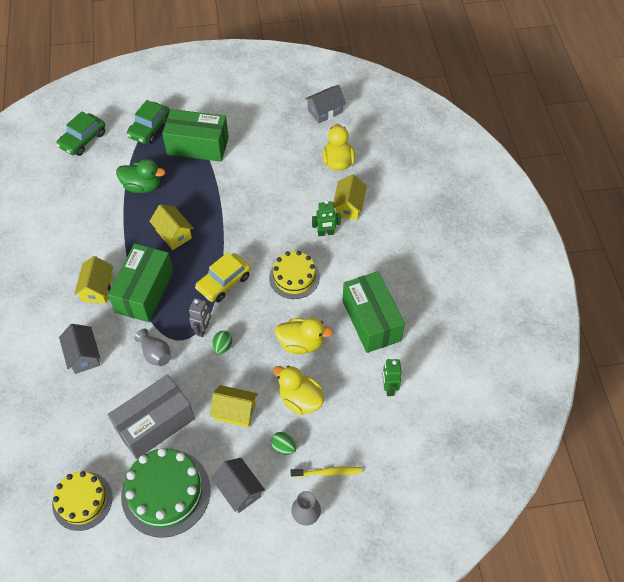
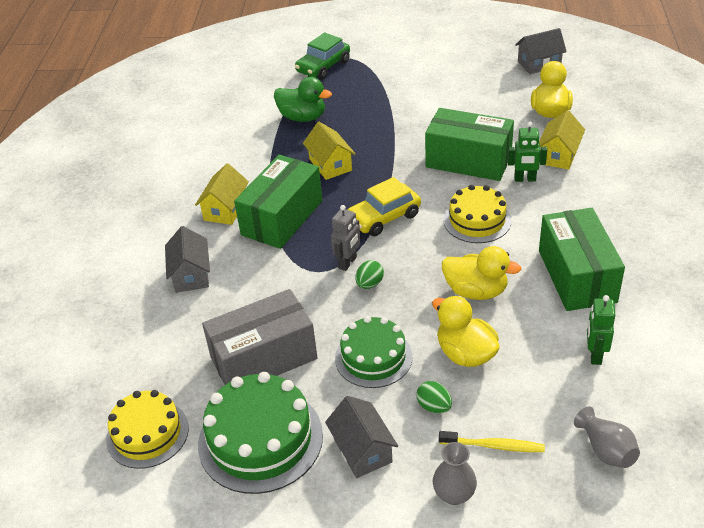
camera: 15 degrees right, 15 degrees down
(83, 140) = (243, 72): green car -> none
(155, 354) = (281, 282): grey vase -> grey vase (606, 450)
(198, 145) = (377, 85): green box -> green box (468, 161)
(235, 412) = (373, 357): yellow house -> green cake

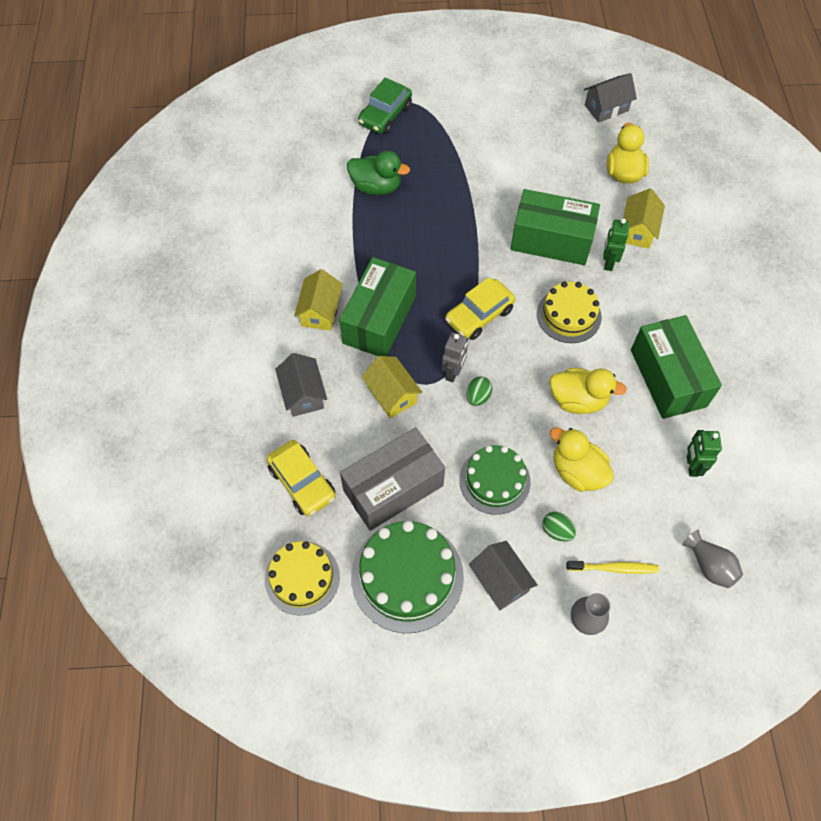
camera: 10 degrees left, 20 degrees up
(170, 349) = (302, 483): none -> yellow car
(330, 165) = (415, 250): yellow house -> yellow house (392, 395)
(525, 179) = (608, 262): green robot -> green robot turned 105 degrees clockwise

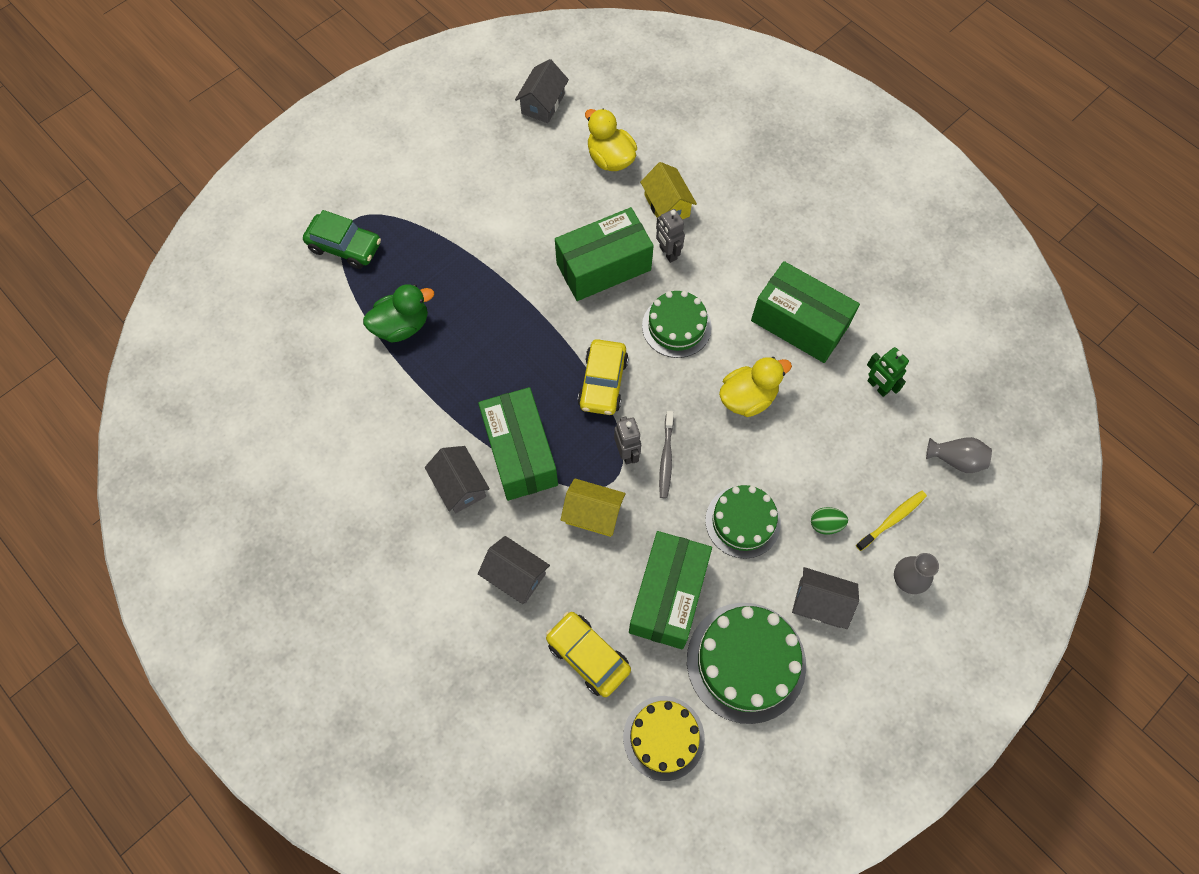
camera: 40 degrees left, 5 degrees up
(302, 483) = (588, 655): yellow car -> yellow car turned 150 degrees counterclockwise
(320, 311) = (460, 486): yellow house -> grey house
(385, 115) = (345, 247): green car -> green car turned 60 degrees counterclockwise
(393, 488) = (668, 596): grey box -> green box
(478, 397) = (666, 458): green egg -> grey toothbrush
(569, 315) = (676, 326): yellow cake -> green cake
(577, 471) = (799, 461): yellow duck -> none
(608, 262) = (667, 253): green robot -> grey robot

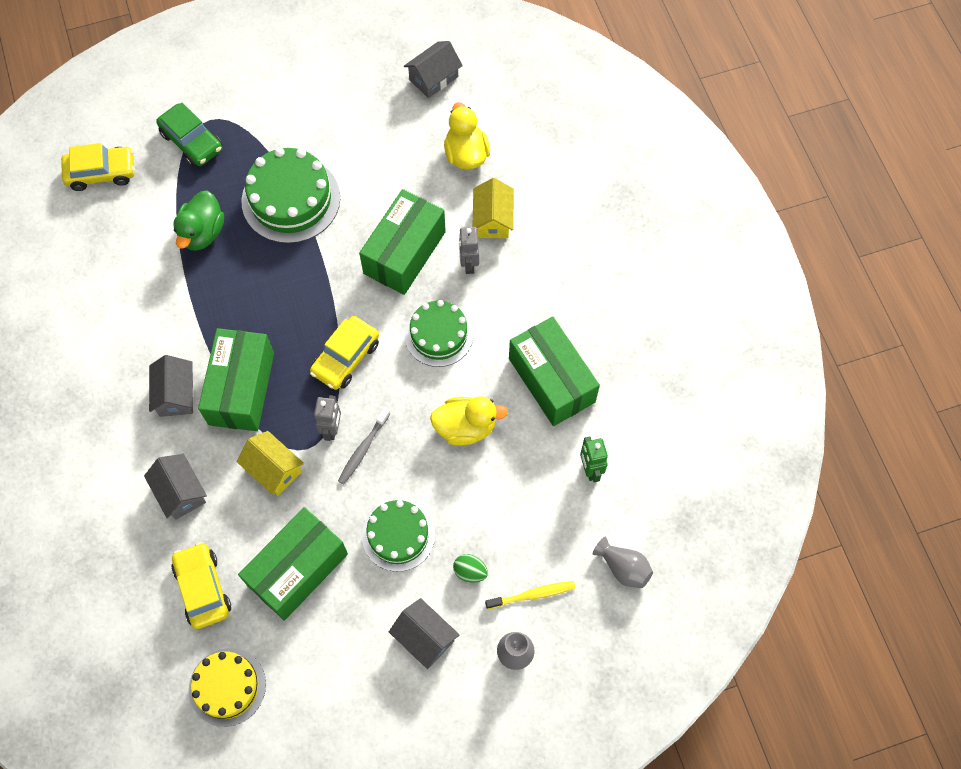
camera: 25 degrees right, 0 degrees up
(270, 310) = (101, 173): none -> yellow car
(402, 326) = (202, 233): green duck -> green duck turned 105 degrees clockwise
(603, 266) = (404, 252): green box -> green box turned 60 degrees counterclockwise
(746, 662) = (332, 657): green cake -> green cake (291, 199)

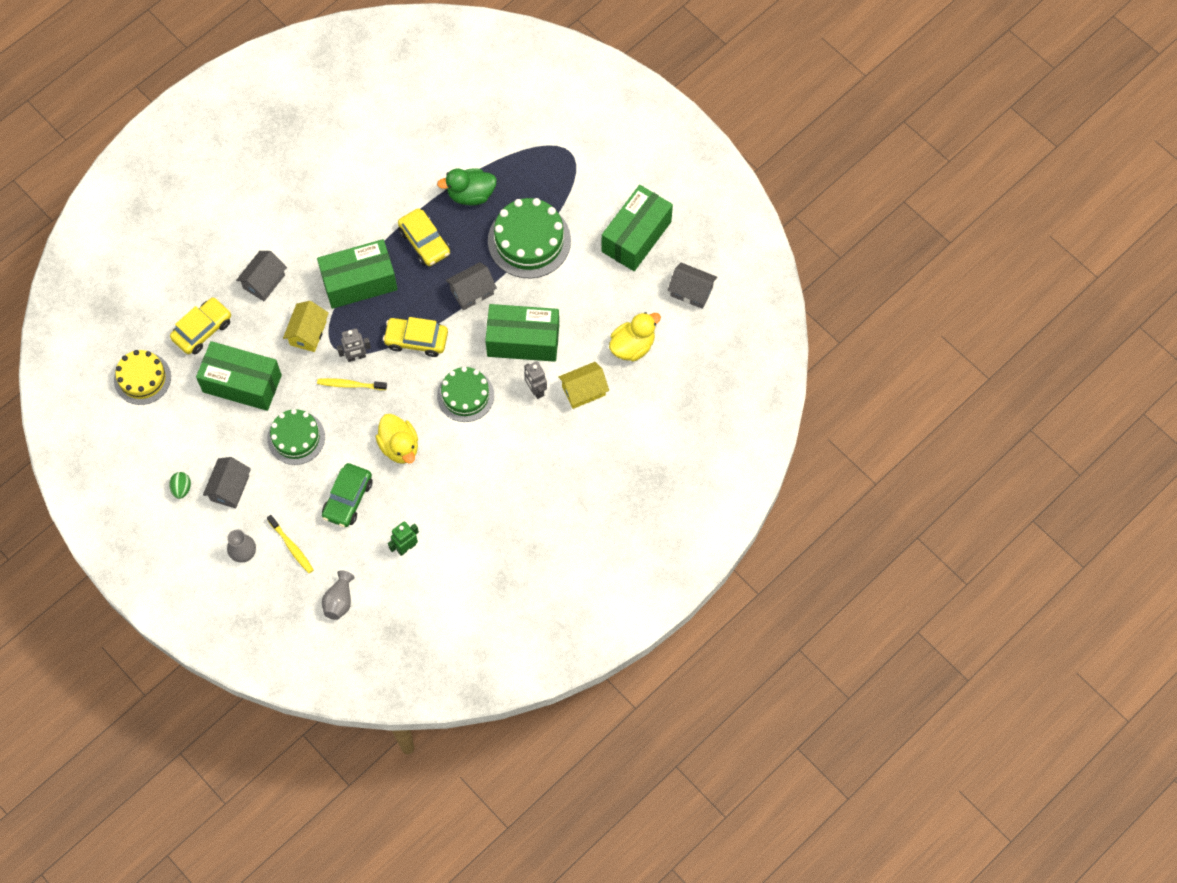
camera: 65 degrees right, 0 degrees up
(101, 173) = (486, 102): yellow car -> yellow car (424, 242)
(176, 394) = (335, 242): grey house -> grey house (472, 292)
(192, 141) = (544, 149): green car -> green car (347, 499)
(363, 449) = (350, 385): grey toothbrush -> yellow toothbrush
(469, 264) = (536, 390): grey robot -> grey robot turned 90 degrees counterclockwise
(470, 571) = (290, 497): green egg -> green egg (181, 488)
(551, 380) = (466, 490): green box -> green box (636, 236)

